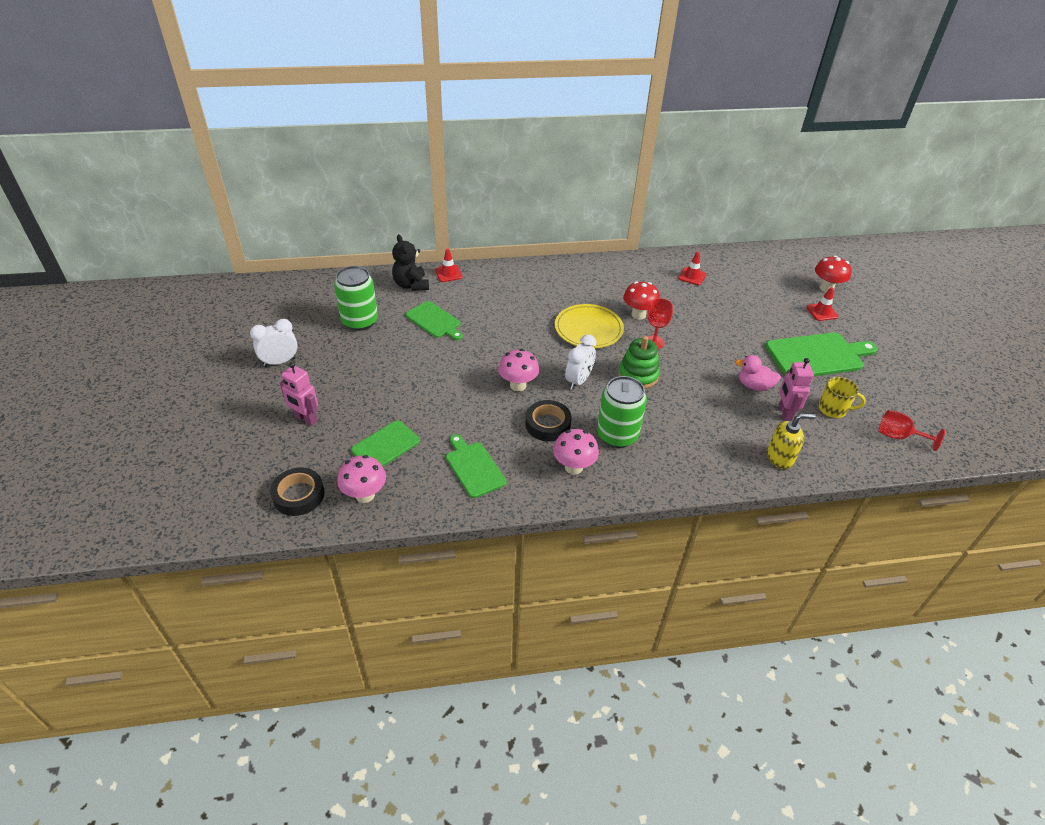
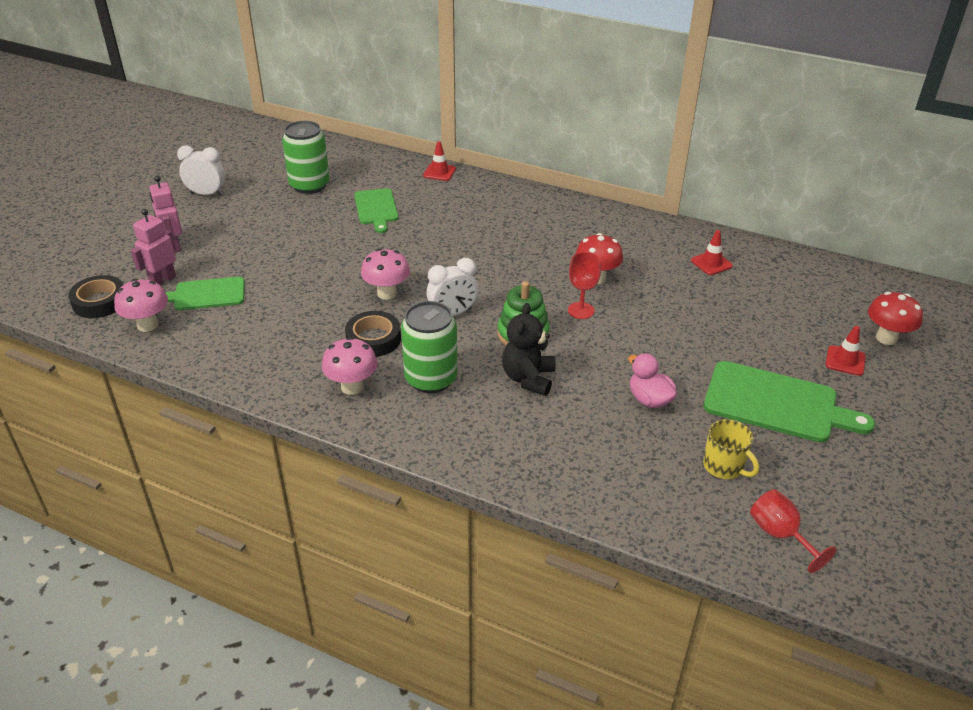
camera: 35 degrees right, 5 degrees down
(411, 285) = (392, 170): black teddy bear -> black teddy bear (528, 378)
(474, 467) = (261, 345): green cutting board -> none
(588, 329) = (522, 271): yellow plate -> none
(780, 458) = (588, 483): yellow soap dispenser -> none
(784, 413) = (653, 442): pink robot -> pink robot (163, 280)

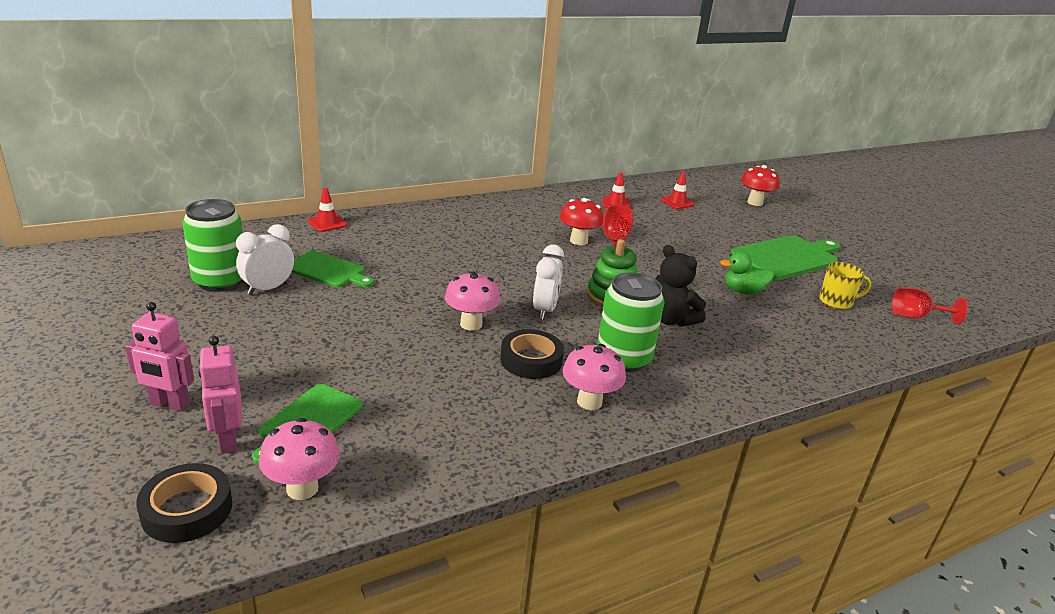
camera: 55 degrees left, 10 degrees down
(206, 194) = (106, 340): white clock -> white clock (268, 289)
(649, 400) = (743, 291): pink duck -> green duck
(845, 361) = (764, 221): red traffic cone -> red traffic cone (677, 202)

